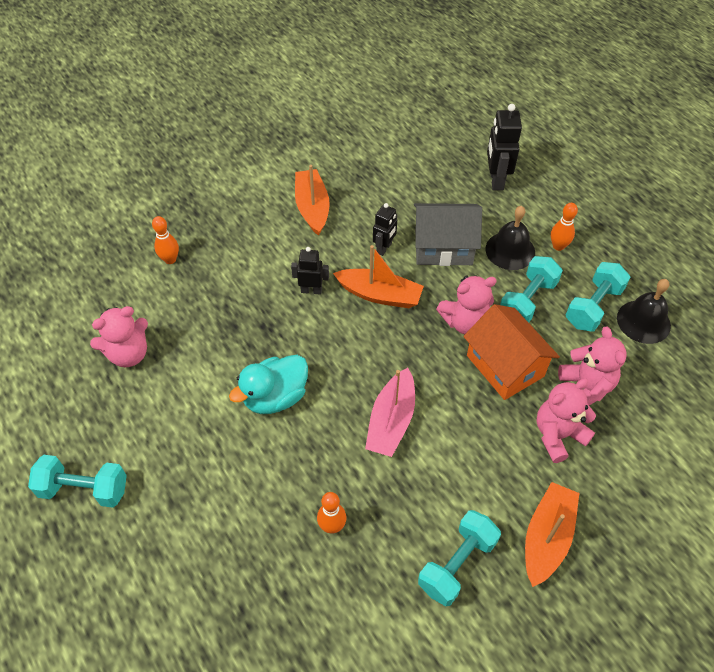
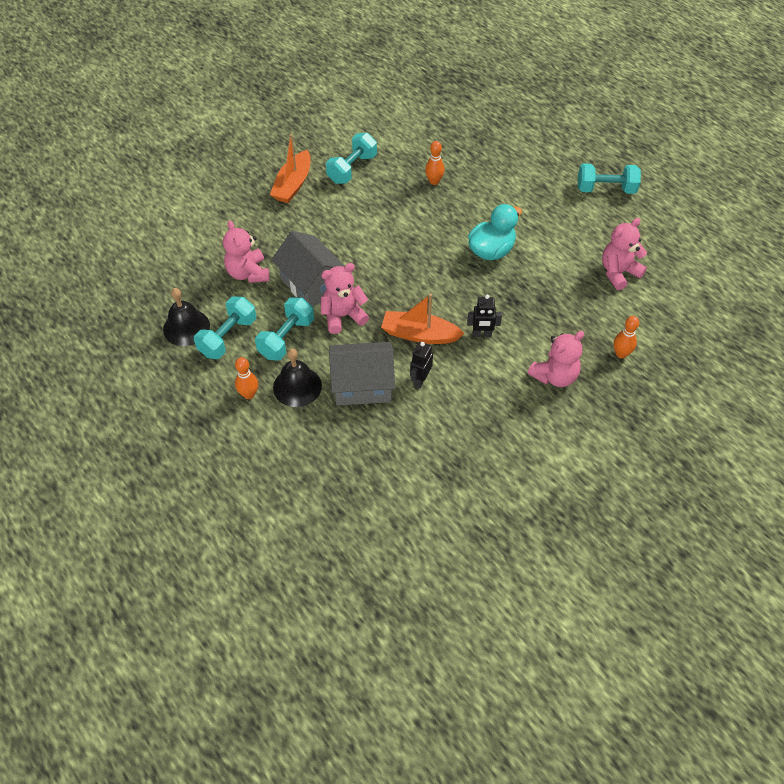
camera: 175 degrees right, 0 degrees up
(312, 207) = (500, 420): orange boat -> none
(391, 421) = (400, 241): pink boat -> none
(496, 180) = (304, 470): black robot -> none
(505, 366) = (311, 284): orange house -> grey house
(558, 435) = (276, 240): pink teddy bear -> pink teddy bear (554, 376)

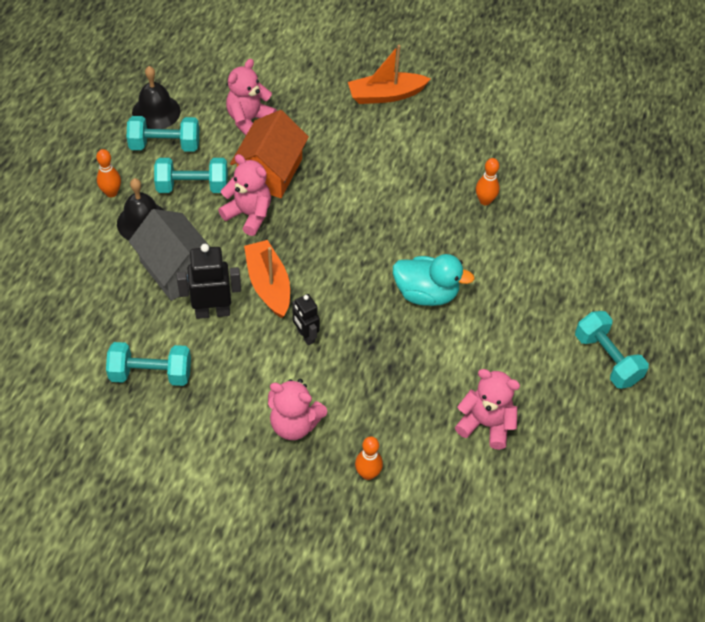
camera: 55 degrees right, 0 degrees up
(311, 284) = (270, 172): grey house -> orange house
(352, 169) = (445, 128): turquoise dumbbell -> turquoise dumbbell (151, 374)
(420, 380) = (212, 311): black robot -> black robot, size x1.58

